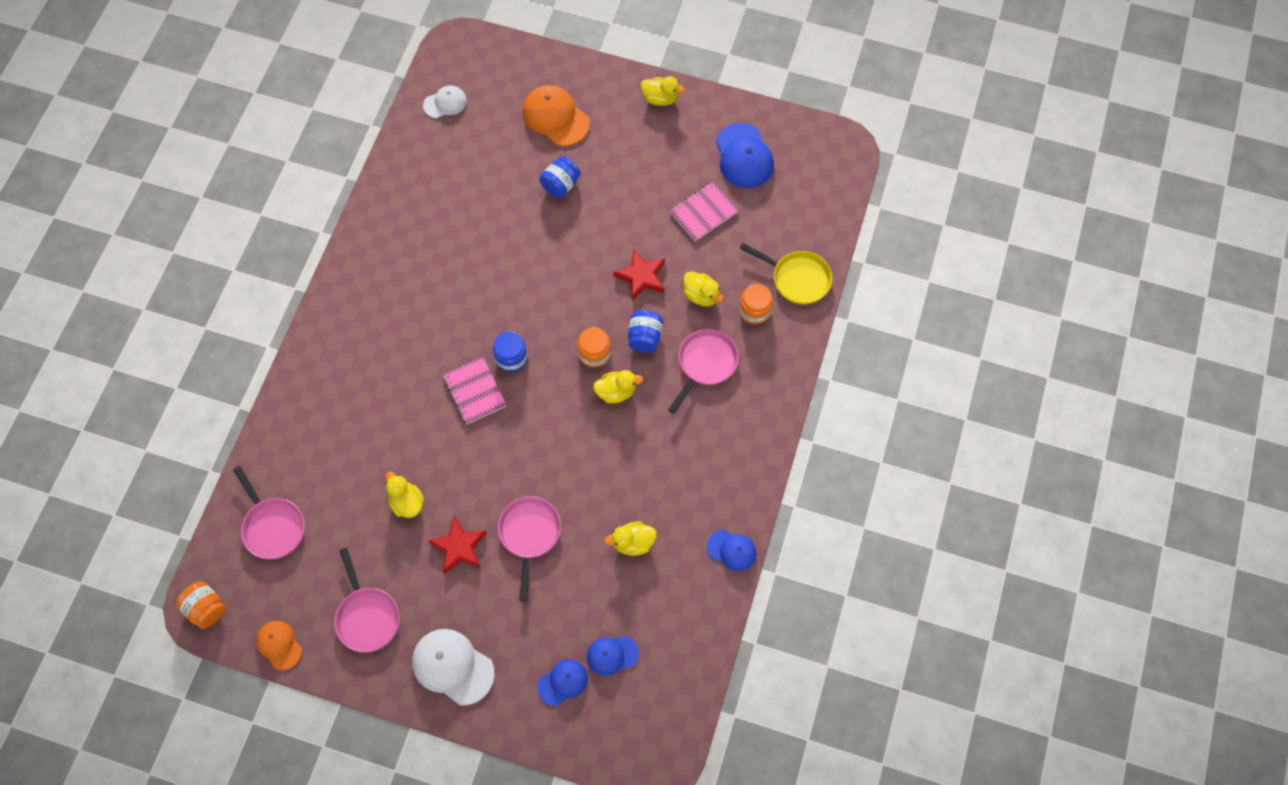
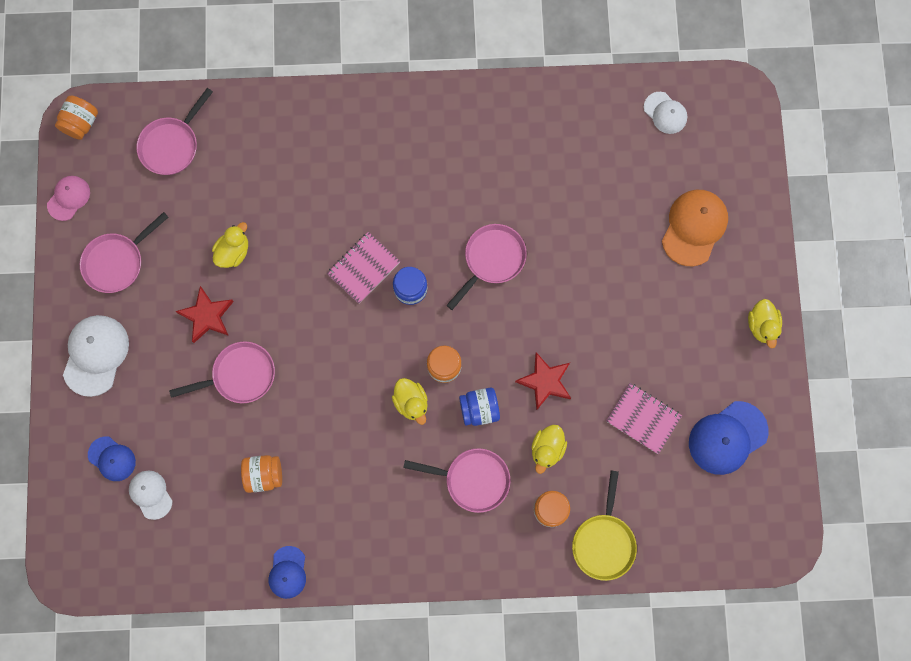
camera: 70 degrees right, 10 degrees up
(279, 645) = (69, 198): orange cap -> pink cap
(514, 282) = (492, 259): none -> pink pan
(560, 185) = (617, 263): blue jar -> none
(612, 655) = (150, 494): blue cap -> white cap
(633, 542) = (264, 474): yellow duck -> orange jar

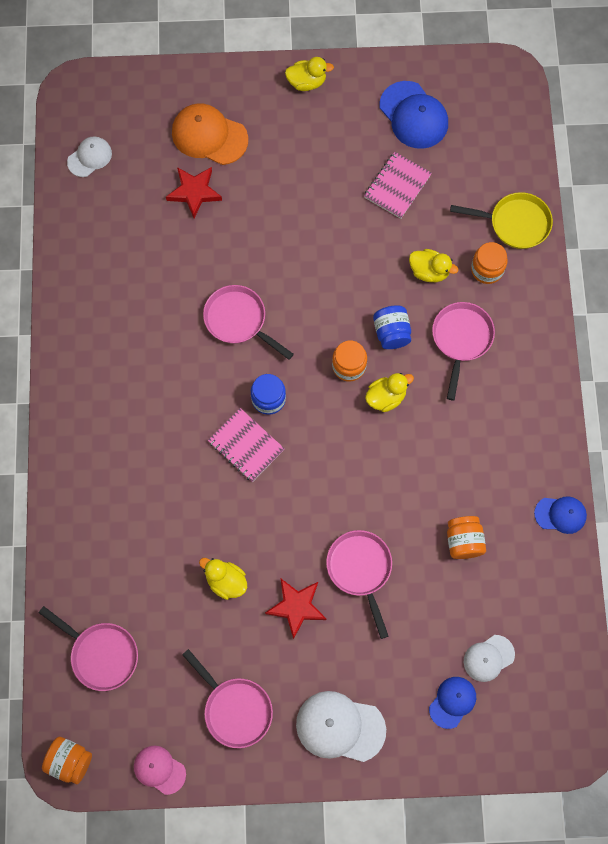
camera: 90 degrees left, 5 degrees down
(545, 381) = (363, 272): red star -> red star (194, 192)

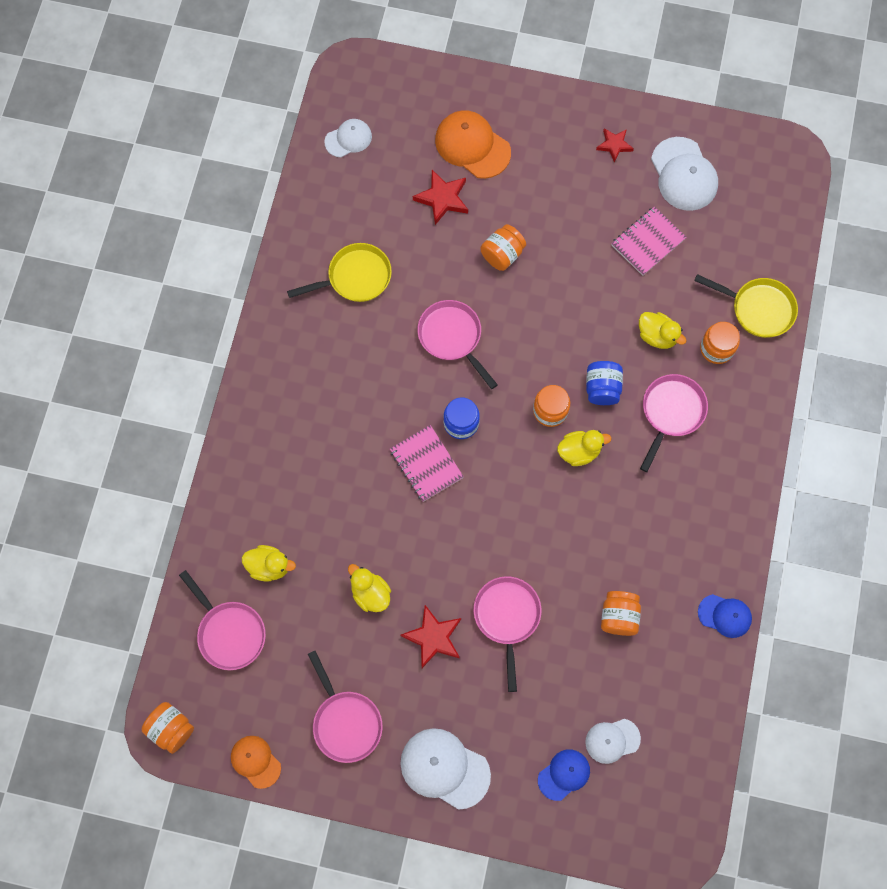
camera: 15 degrees right, 0 degrees up
(131, 287) = (355, 277): none -> yellow pan
(159, 769) = (255, 761): pink cap -> orange cap
(265, 231) = (502, 254): none -> orange jar
(307, 82) = (584, 115): yellow duck -> yellow duck (269, 566)
(342, 103) = (614, 145): none -> red star
(413, 115) = (684, 174): blue cap -> white cap

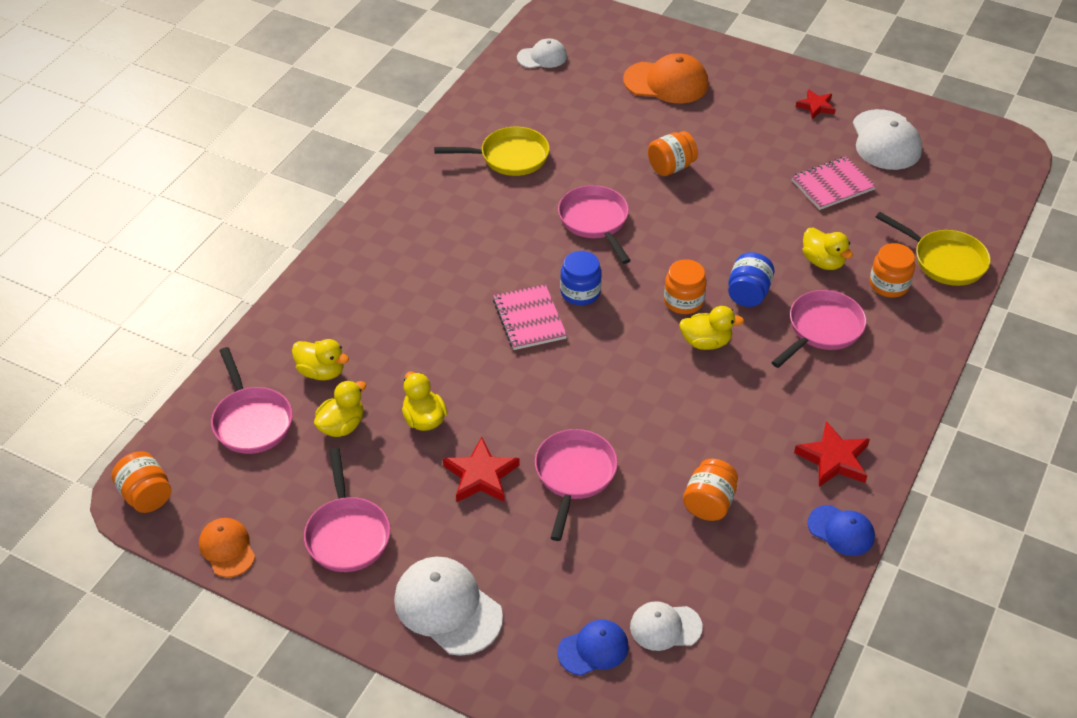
camera: 15 degrees right, 25 degrees down
(305, 617) = (342, 426): none -> yellow duck
(442, 199) = (622, 115): red star -> red star (833, 459)
(472, 146) = (666, 82): orange cap -> orange cap turned 135 degrees clockwise

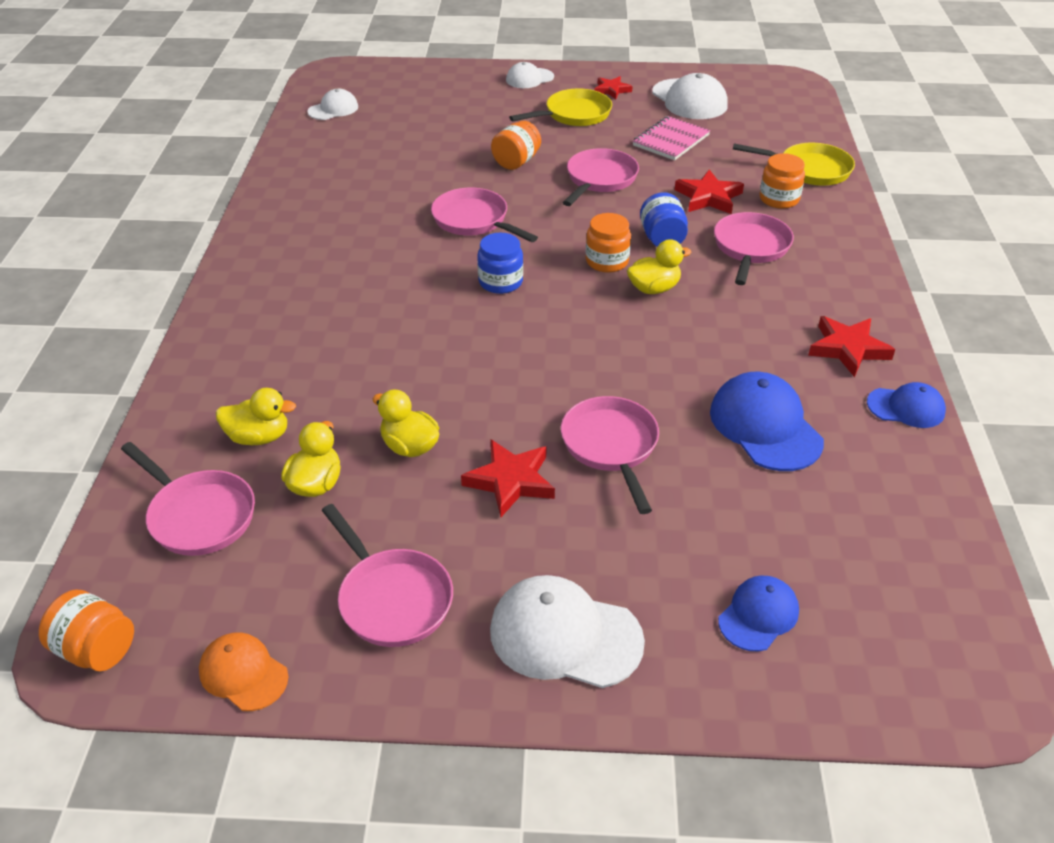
camera: 25 degrees left, 5 degrees down
(509, 157) = (352, 191): yellow pan -> yellow pan (574, 115)
(529, 319) = (464, 319): pink notebook -> none
(665, 627) = (815, 562): white cap -> white cap (529, 78)
(666, 82) = (466, 102): orange cap -> none
(709, 503) = (765, 426): orange jar -> blue cap
(734, 210) = (599, 179): none -> pink pan
(823, 262) = (708, 197): yellow duck -> red star

